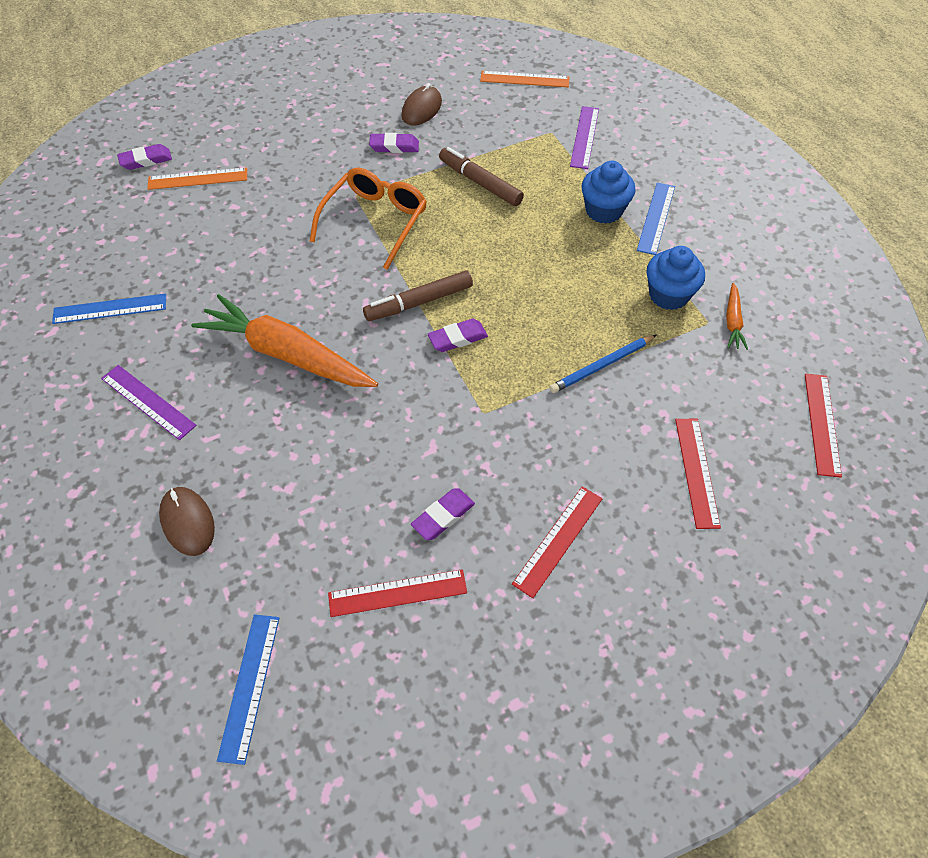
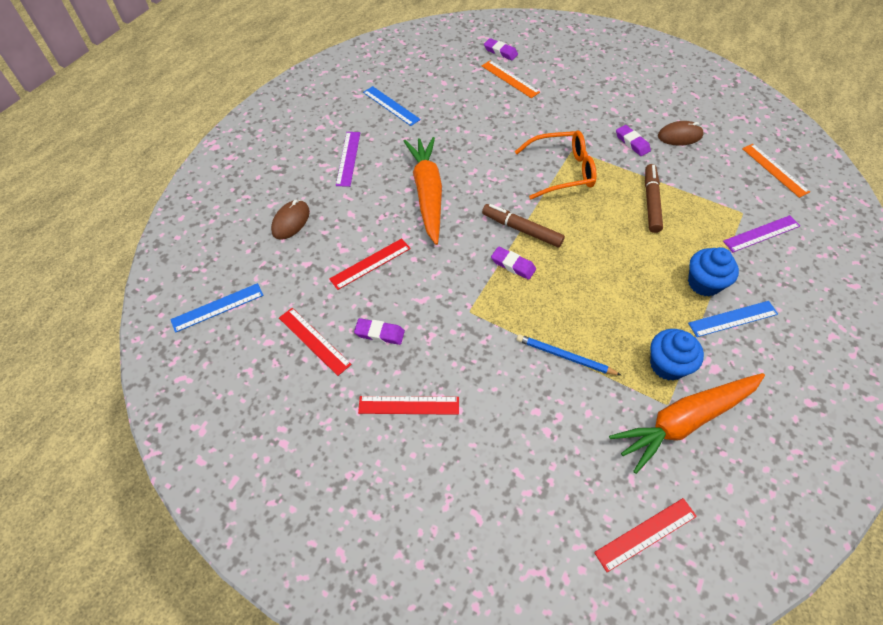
camera: 55 degrees right, 0 degrees up
(696, 472) = (527, 463): red ruler -> red ruler (370, 263)
(732, 321) = (685, 421): orange carrot -> orange carrot, size x2.31

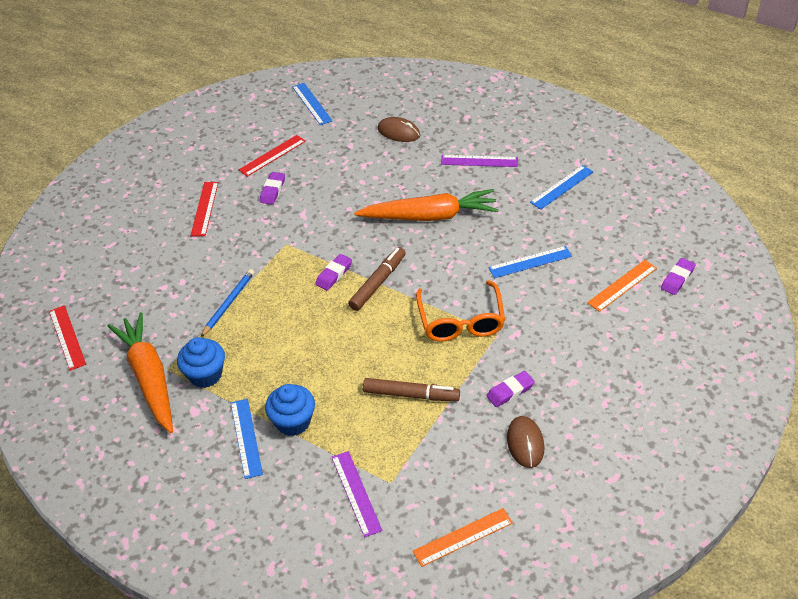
camera: 95 degrees right, 10 degrees down
(370, 263) = (346, 182): red ruler -> none
(487, 128) = (530, 262): none -> blue ruler

